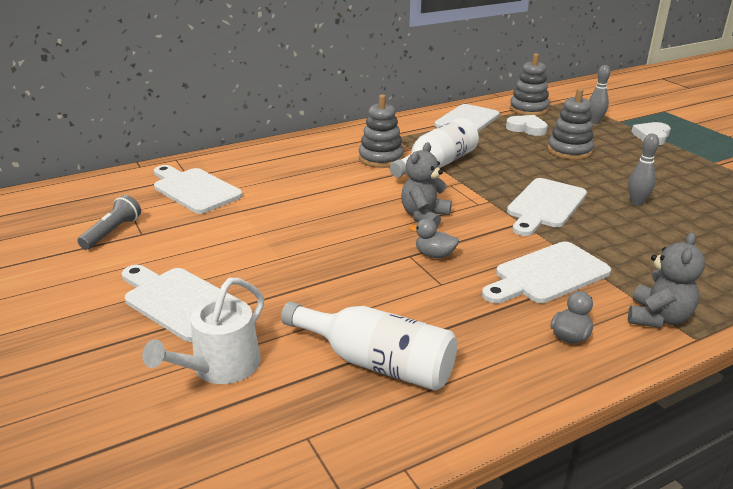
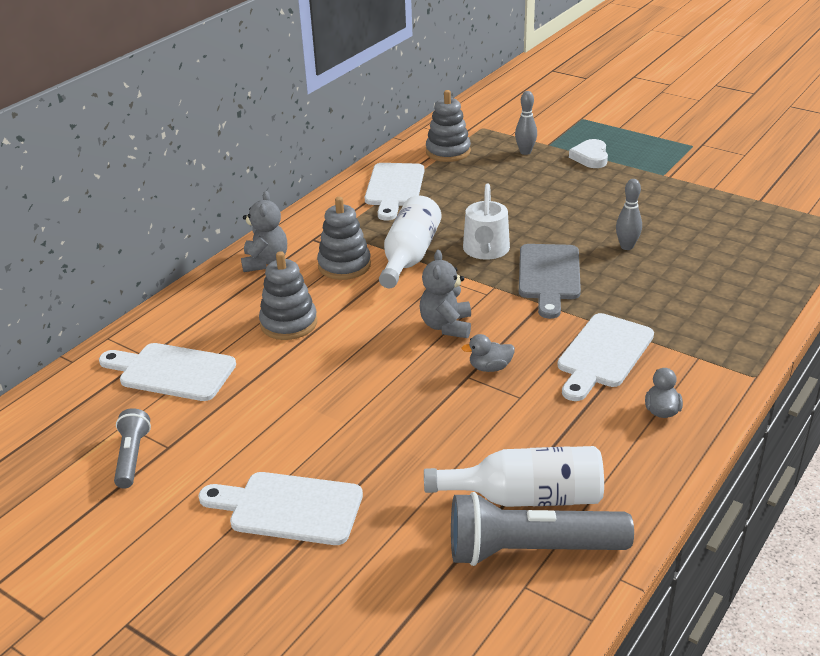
camera: 25 degrees left, 5 degrees up
(220, 367) = (393, 556): white watering can -> white watering can (486, 250)
(341, 408) = (531, 550): none -> grey flashlight
(527, 128) = (464, 180): white heart -> none
(545, 206) = (549, 276): white cutting board -> grey cutting board
(569, 151) = (526, 199): grey stacking toy -> grey stacking toy (288, 323)
(658, 318) = (716, 367): grey teddy bear -> grey teddy bear (265, 262)

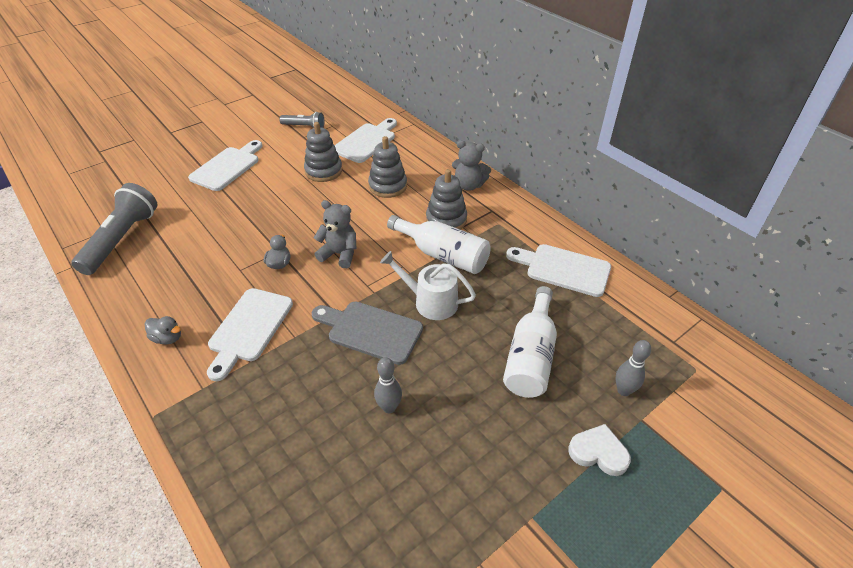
camera: 105 degrees right, 10 degrees up
(448, 152) = (635, 324): grey stacking toy -> grey stacking toy (323, 171)
(526, 497) = (157, 248): white bottle -> white bottle (530, 356)
(603, 354) = (249, 328): white cutting board -> white cutting board turned 120 degrees counterclockwise

